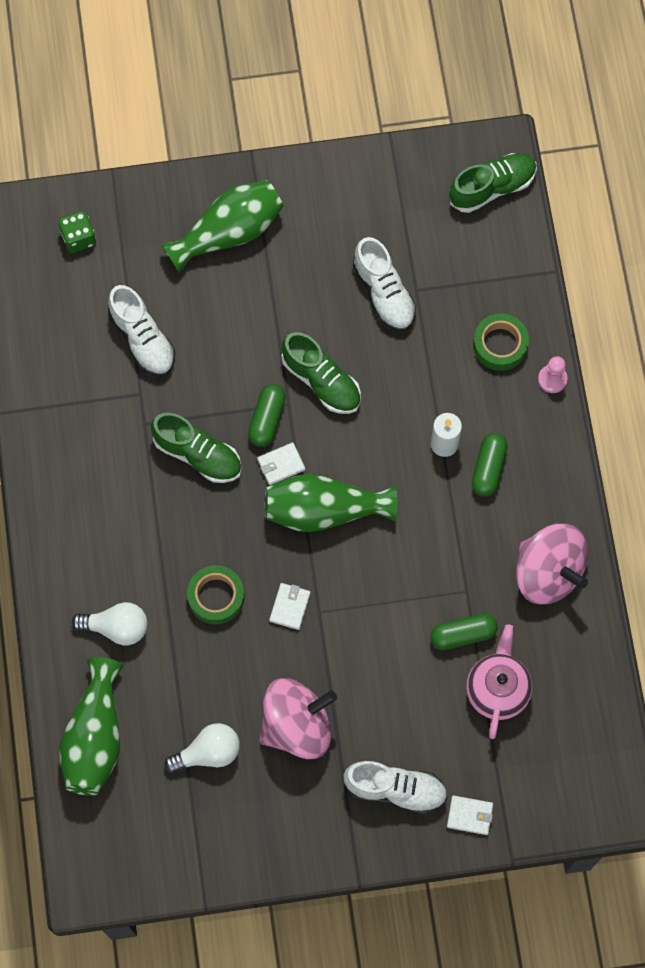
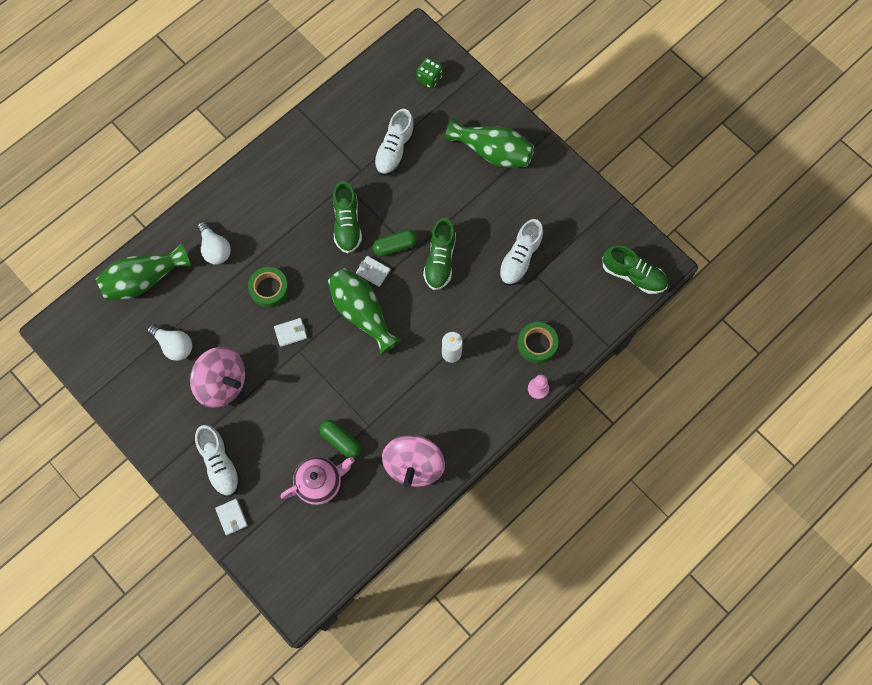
camera: 55 degrees right, 0 degrees up
(488, 468) = (454, 388): green capsule -> none

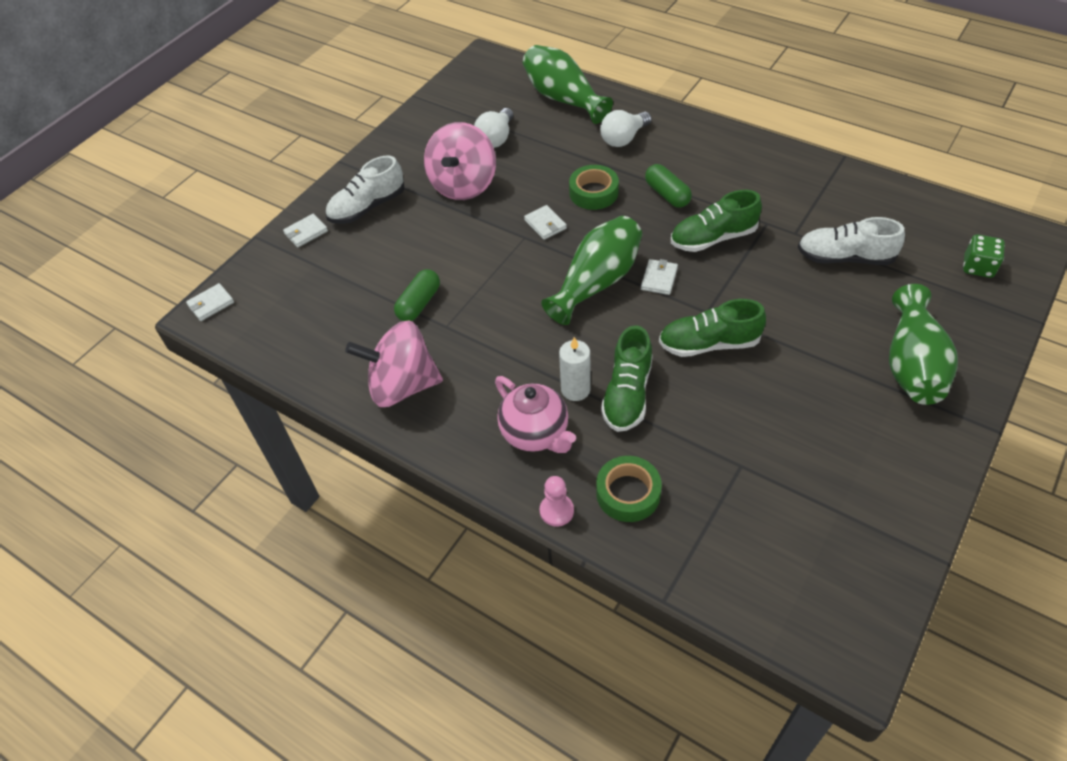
camera: 80 degrees right, 20 degrees down
(287, 600) = (211, 304): none -> white wallet
(320, 483) = (360, 297): pink teapot -> pink teapot (535, 433)
(395, 246) = (706, 292): green capsule -> green capsule (667, 194)
(520, 258) = (758, 438): white shoe -> none
(633, 275) = (809, 612): green shoe -> green shoe (627, 394)

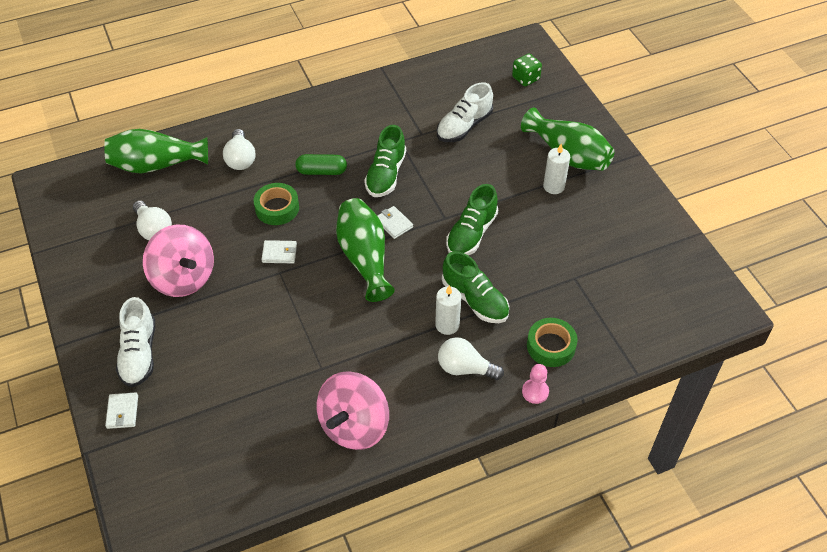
camera: 60 degrees left, 0 degrees up
(211, 304) = (137, 523): white wallet -> none
(419, 303) = (282, 373): green capsule -> none
(535, 433) = (465, 368): pink teapot -> white light bulb
(850, 376) = (554, 186): none -> white candle

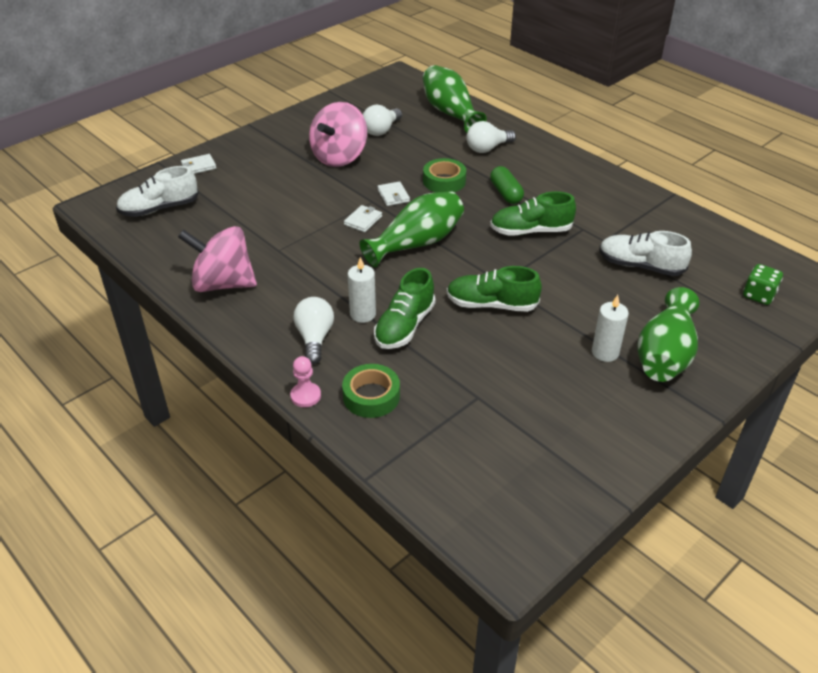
camera: 70 degrees right, 10 degrees down
(139, 354) = (255, 158): white shoe -> white shoe (159, 209)
(394, 224) = (470, 251): white wallet -> white wallet (363, 220)

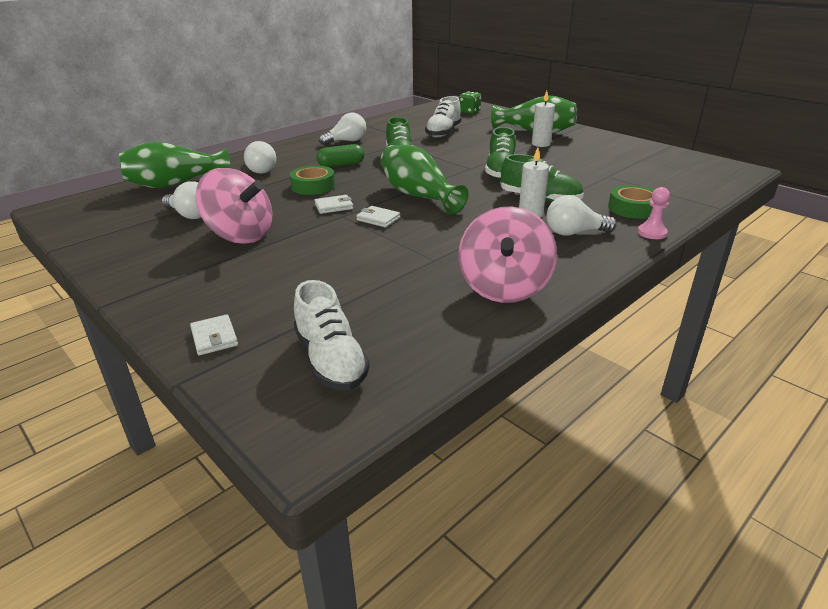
camera: 90 degrees left, 10 degrees down
(587, 193) = (346, 141): none -> white light bulb

